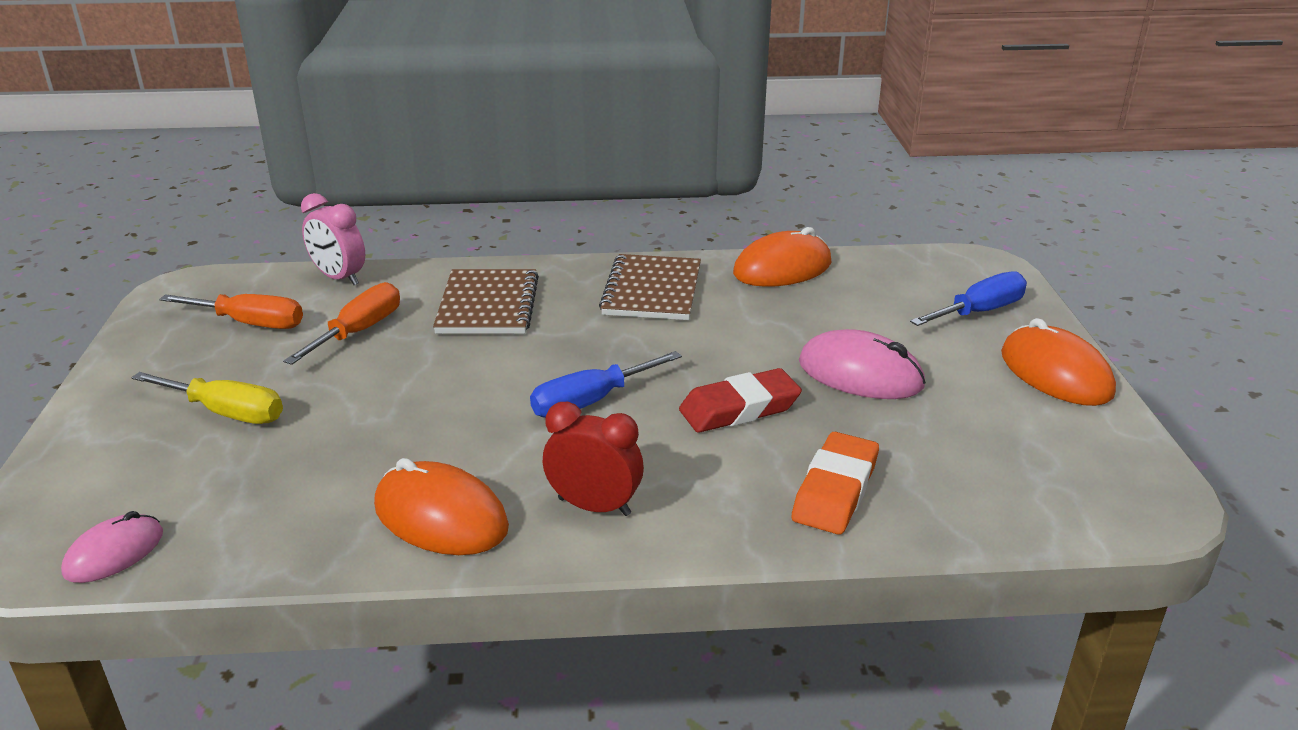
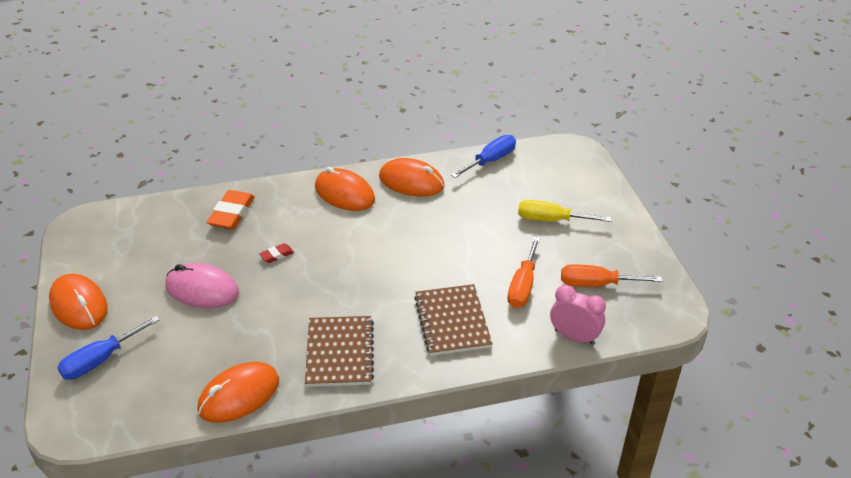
camera: 170 degrees right, 10 degrees up
(114, 553) = (536, 153): pink mouse -> none
(590, 402) = (360, 250): blue screwdriver -> blue screwdriver (490, 161)
(594, 506) = (344, 193): red clock -> orange mouse
(739, 409) = (277, 255): red eraser -> red eraser, size x0.50

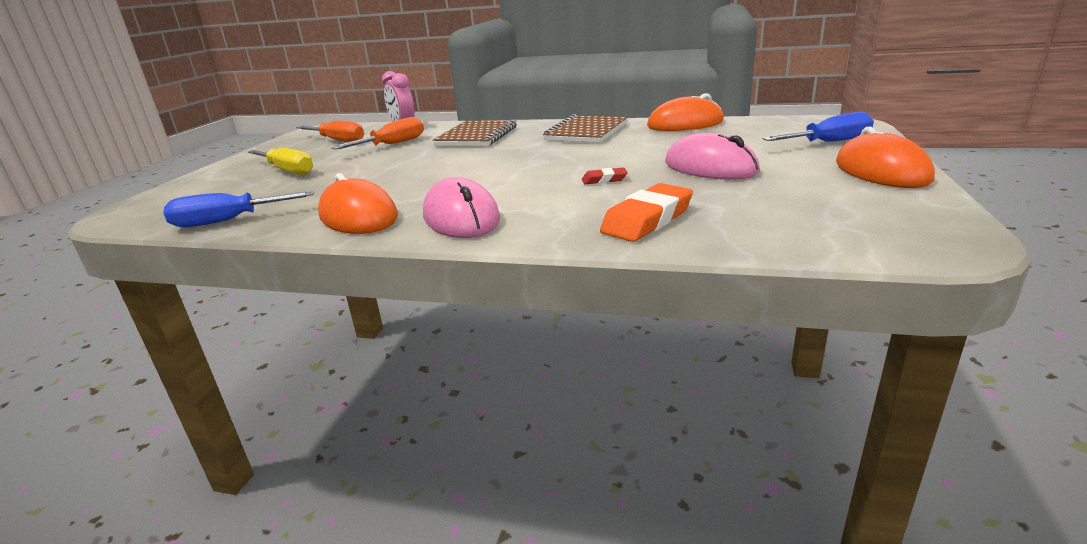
camera: 150 degrees left, 15 degrees down
(344, 193) = (461, 217): orange mouse -> pink mouse

